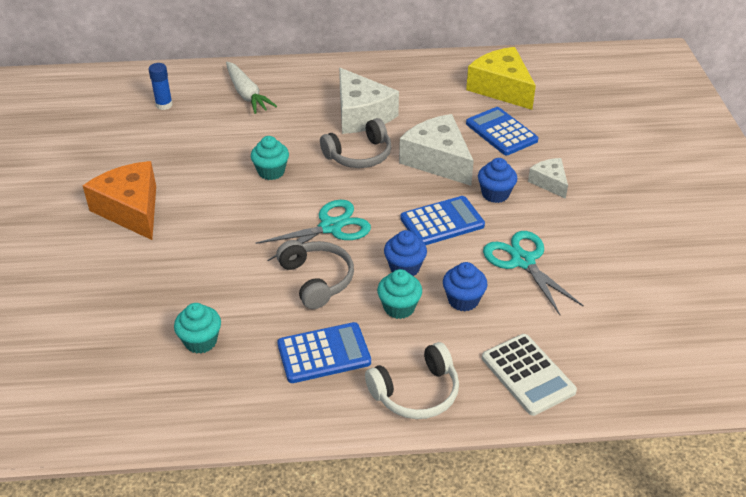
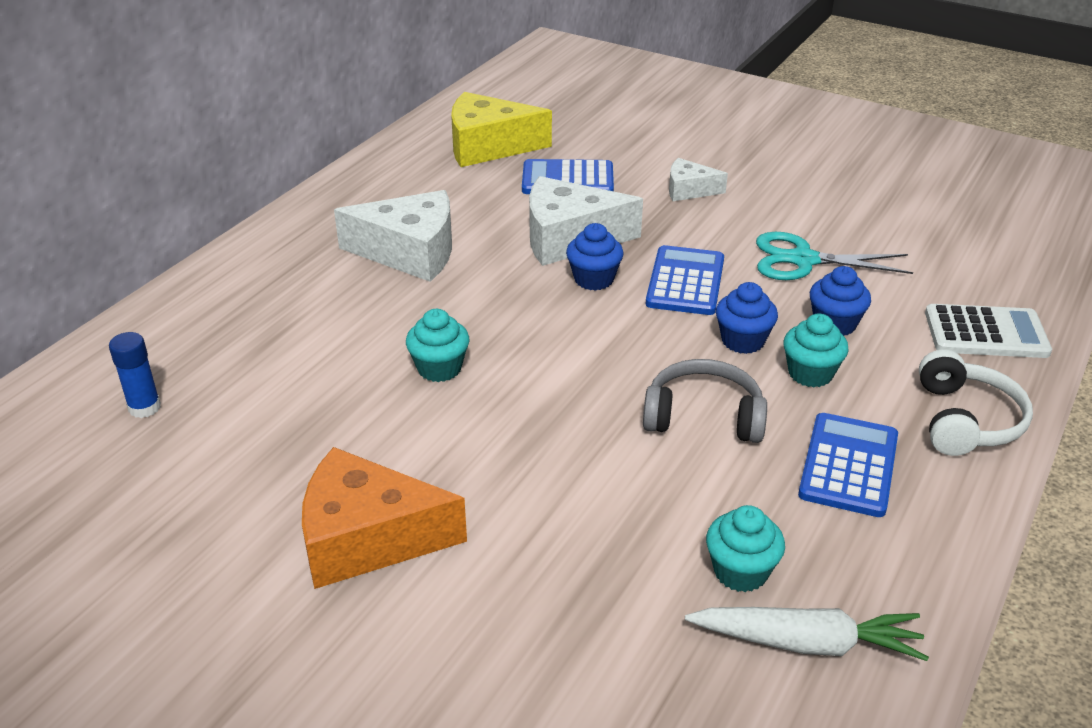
camera: 55 degrees left, 5 degrees down
(247, 94) = (234, 322): white carrot -> white carrot (807, 643)
(331, 227) = (611, 365): turquoise scissors -> none
(359, 155) = (491, 286): grey headphones -> none
(495, 194) = (673, 229): blue cupcake -> blue cupcake (594, 279)

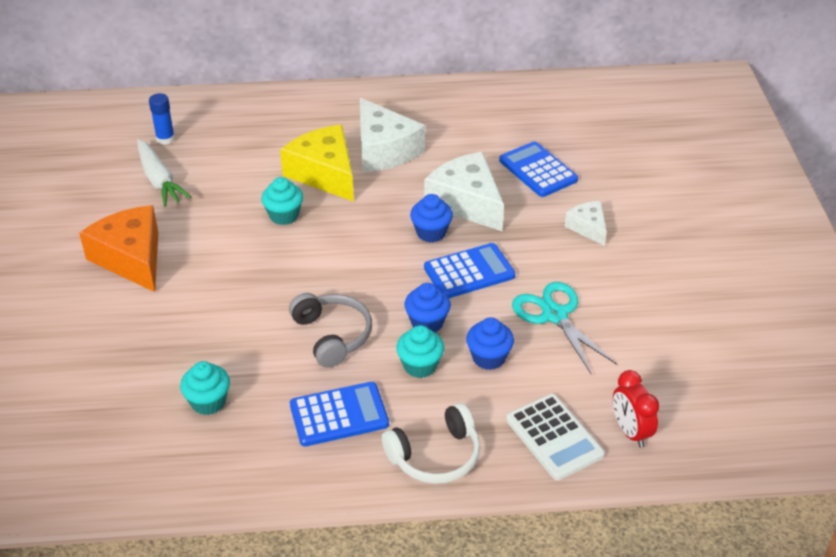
camera: 55 degrees right, 5 degrees up
(488, 146) = (540, 119): yellow cheese -> yellow cheese (324, 174)
(807, 643) = (172, 448): white carrot -> white carrot (159, 180)
(1006, 287) = (630, 432): none -> red clock

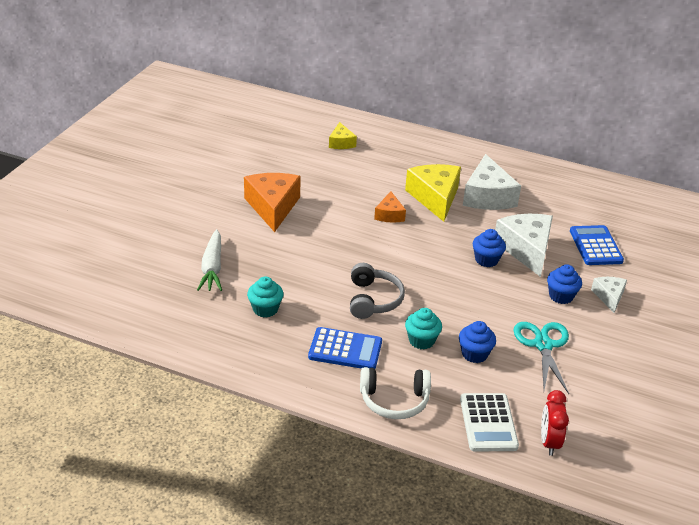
camera: 25 degrees right, 5 degrees down
(159, 180) = (321, 166): white carrot -> white carrot (212, 268)
(165, 139) = (341, 143): blue glue stick -> yellow cheese
(284, 215) = (389, 215): turquoise cupcake -> orange cheese
(427, 323) = (445, 316): blue cupcake -> blue cupcake (561, 296)
(469, 272) = (497, 294): blue calculator -> none

